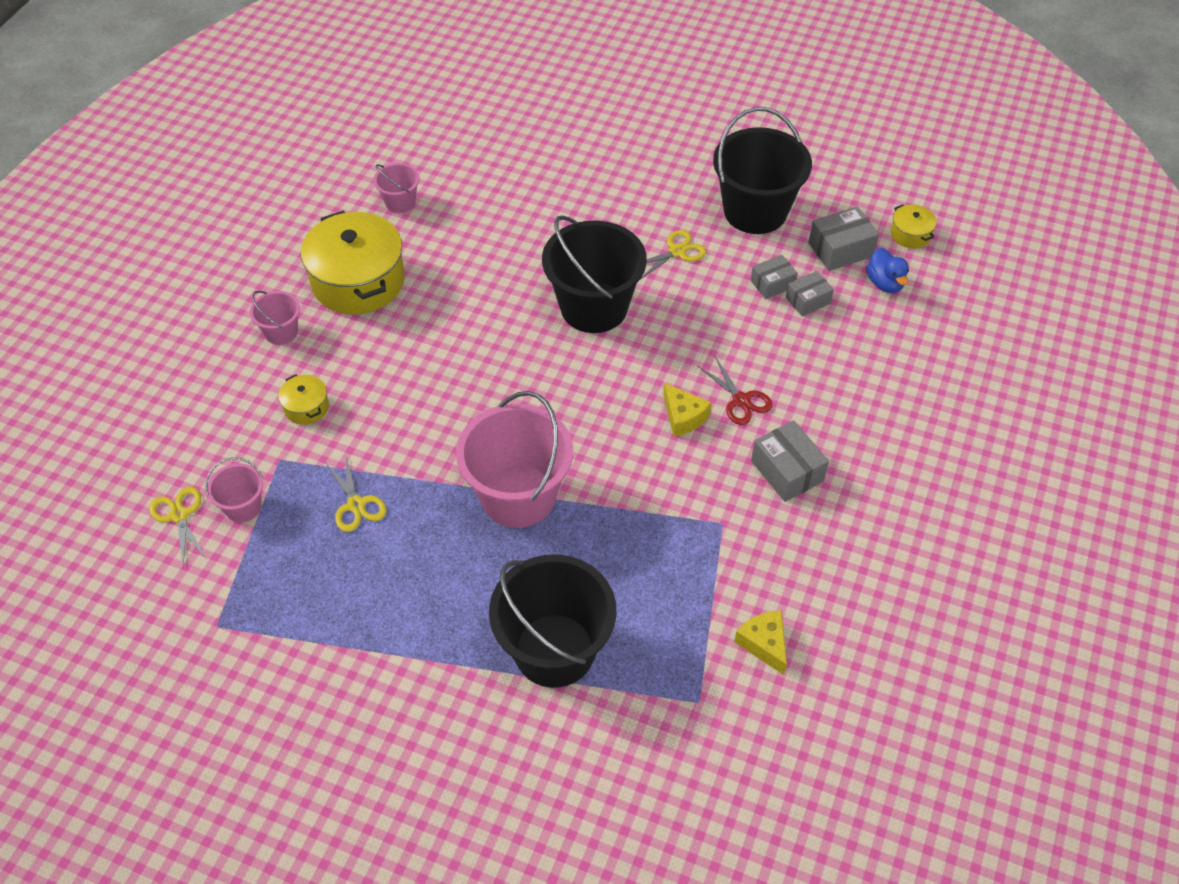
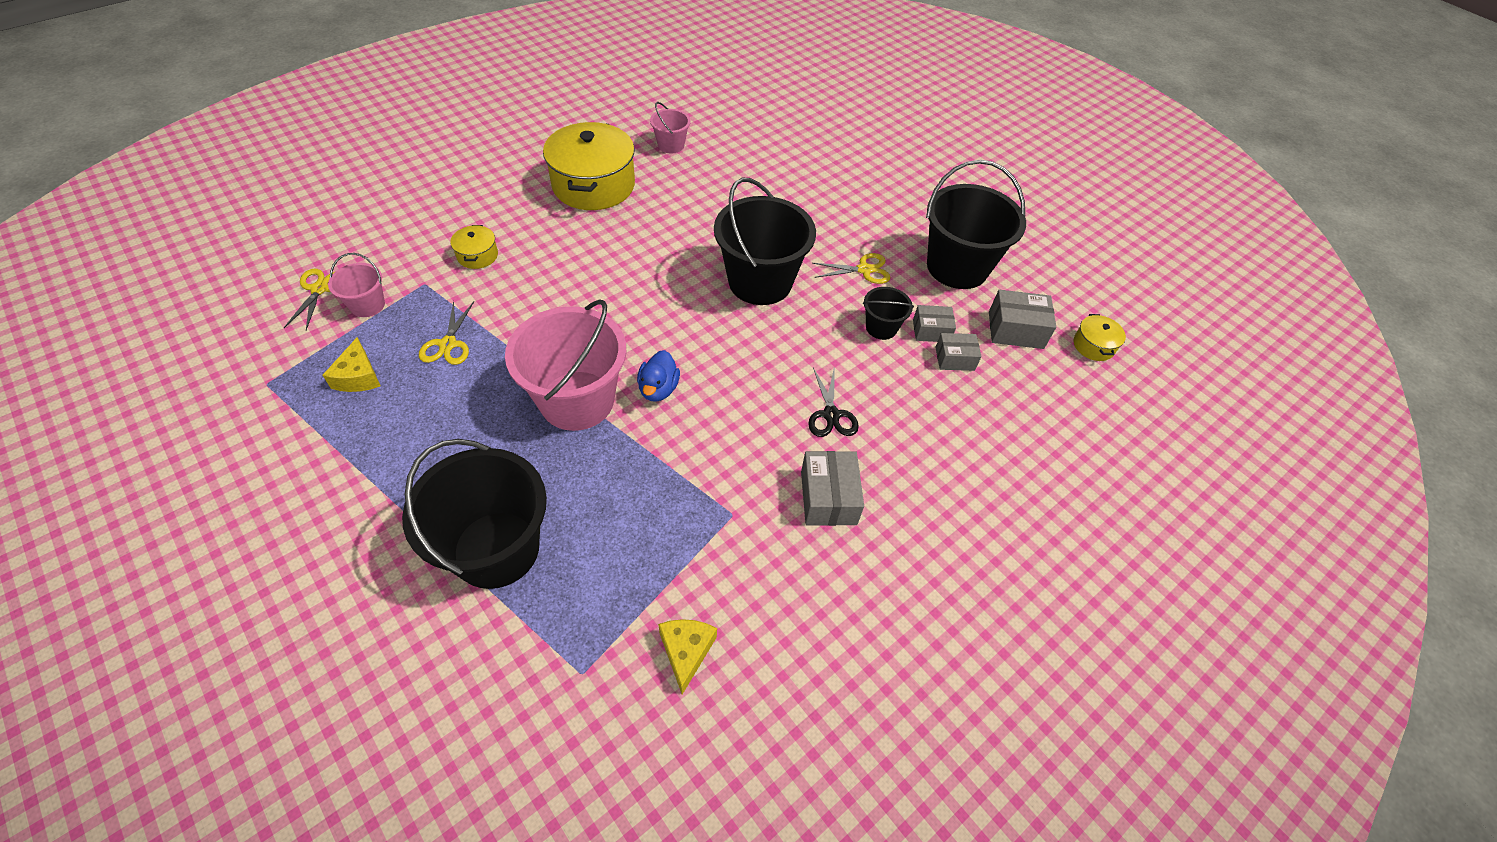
camera: 25 degrees right, 0 degrees up
(281, 332) = (508, 196): pink bucket -> none
(683, 417) = (768, 404): yellow cheese -> yellow cheese (358, 376)
(729, 301) = (881, 327): none -> black bucket
(741, 400) = (831, 415): red scissors -> black scissors
(885, 283) = (1040, 376): blue duck -> blue duck (658, 389)

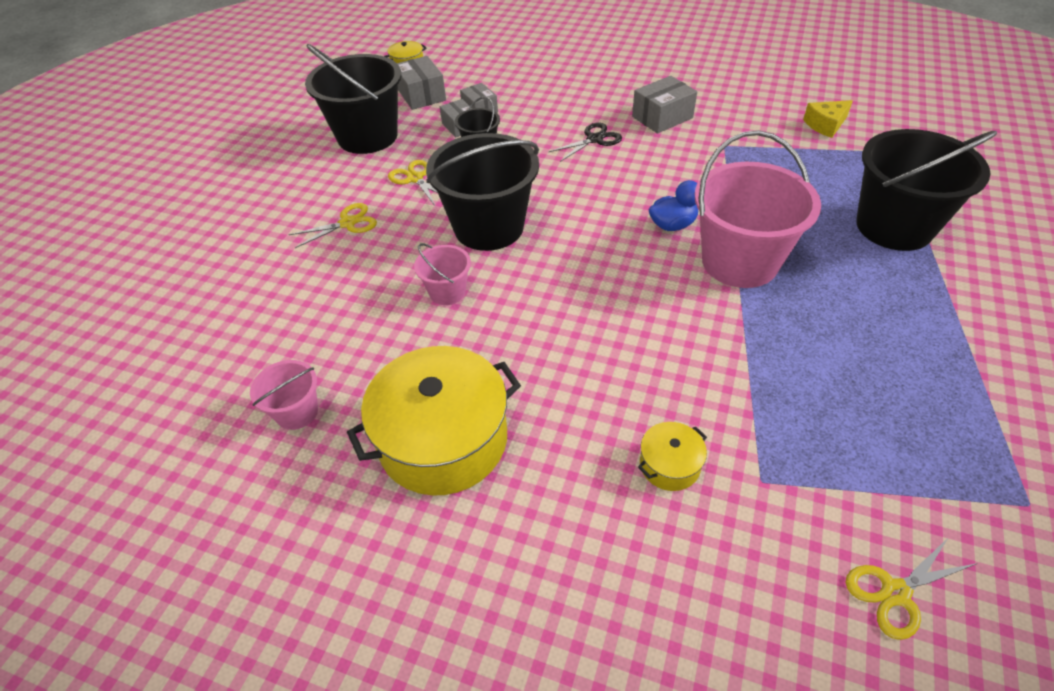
camera: 115 degrees left, 5 degrees down
(358, 376) = (917, 430): yellow cheese -> none
(367, 305) = (849, 510): pink bucket -> pink bucket (447, 292)
(448, 344) = (799, 389): yellow scissors -> yellow scissors (348, 223)

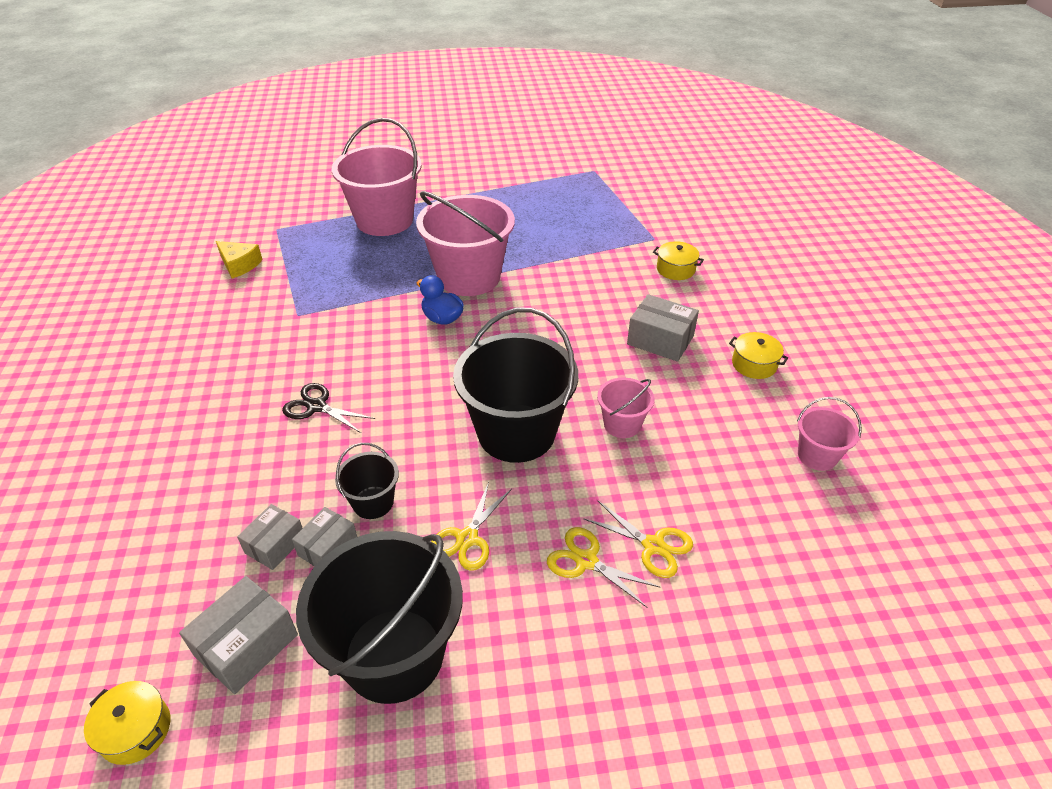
camera: 120 degrees left, 5 degrees down
(443, 439) = (754, 364): yellow pot -> yellow pot, size x0.45
(662, 117) = (252, 367): grey box -> grey box (660, 340)
(894, 226) = (384, 220): black bucket -> pink bucket
(895, 592) = (677, 198): yellow scissors -> yellow scissors (653, 546)

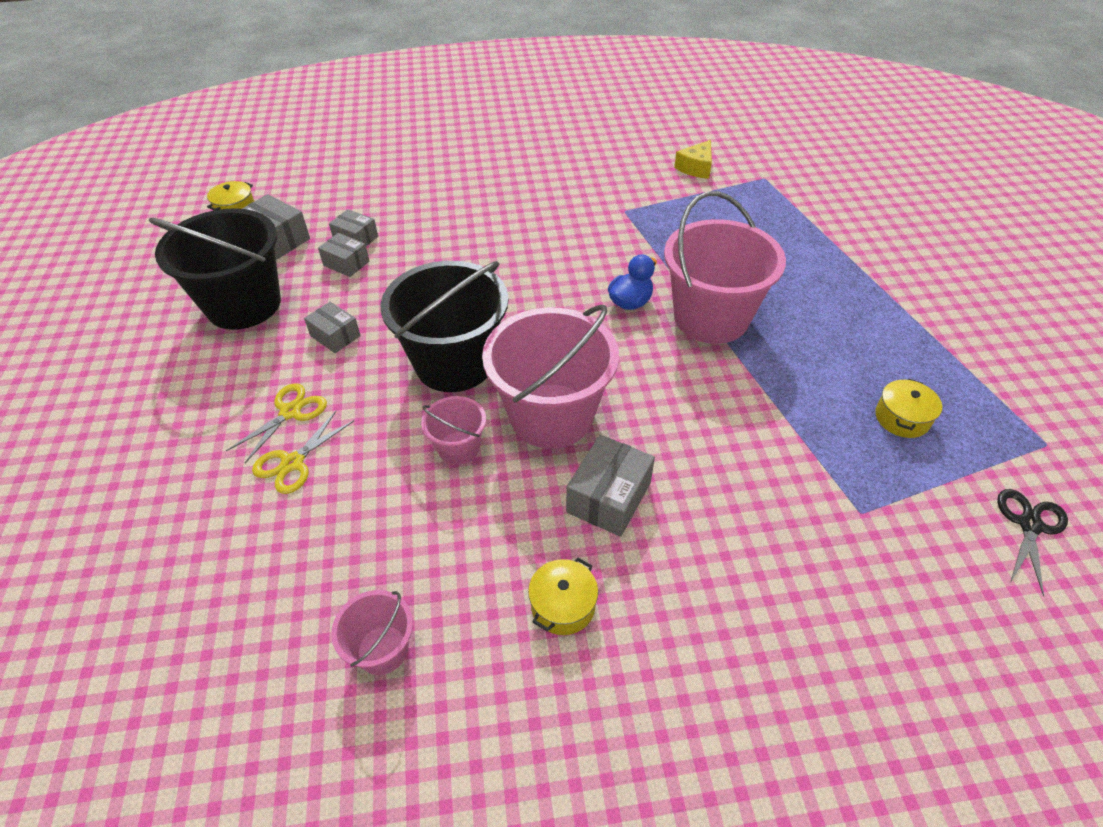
camera: 90 degrees right, 5 degrees up
(317, 406) = (499, 238): black scissors -> black scissors (1030, 525)
(373, 502) = (385, 281): black bucket -> none
(384, 220) = (808, 245): pink bucket -> pink bucket (551, 415)
(467, 538) = (335, 336): yellow scissors -> grey box
(675, 269) = (782, 533): yellow pot -> yellow pot (902, 418)

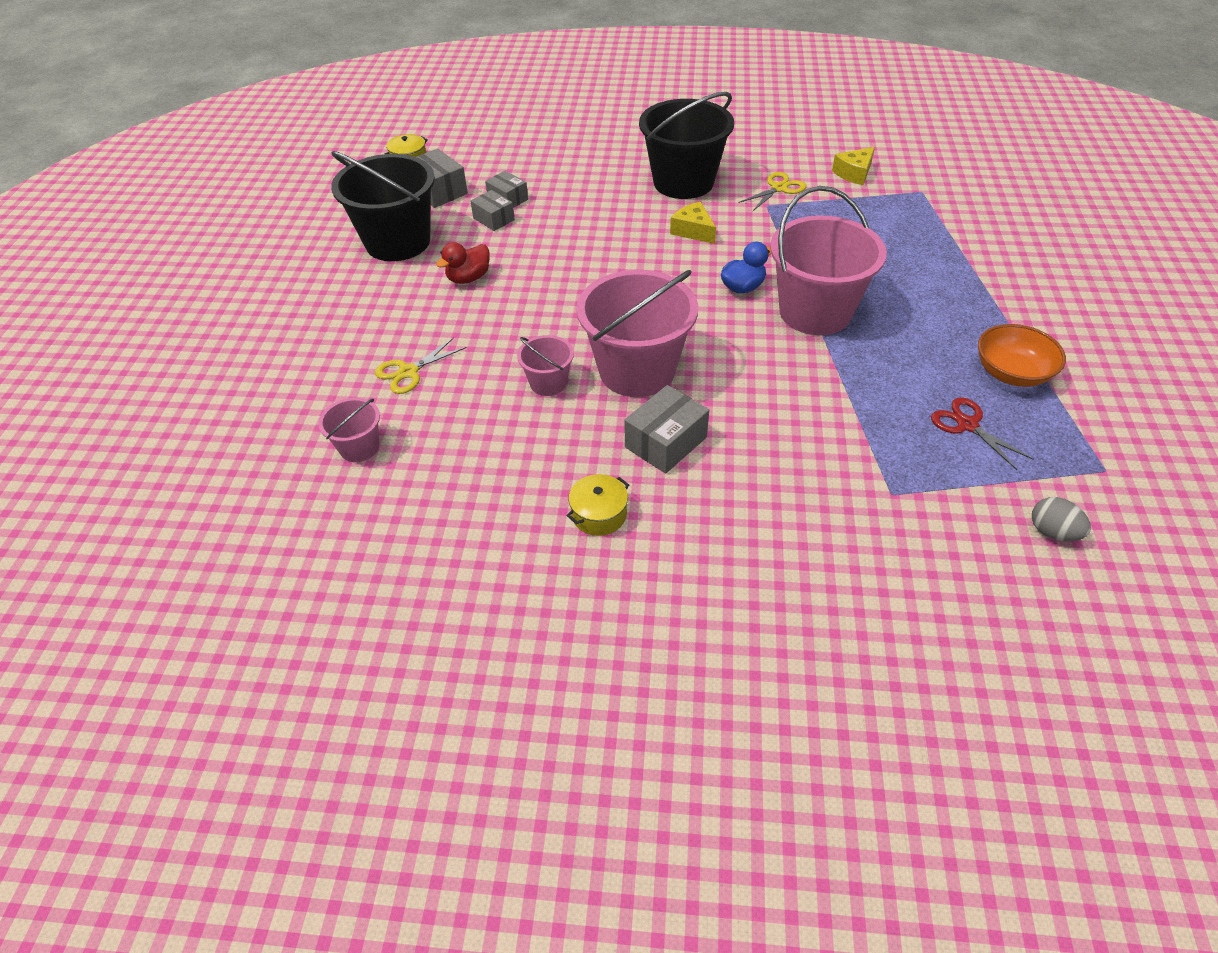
camera: 15 degrees right, 0 degrees up
(290, 412) = (416, 333): yellow scissors -> yellow scissors (779, 188)
(335, 336) = (468, 278): grey box -> red duck
(382, 649) = (445, 517): pink bucket -> pink bucket (359, 447)
(454, 363) = (565, 315): black bucket -> black bucket (683, 182)
(561, 248) = (693, 231): none -> yellow cheese
(902, 418) = (967, 425): yellow pot -> red scissors
(919, 354) = (1011, 373): none -> orange bowl
(1030, 525) = (1052, 532): black scissors -> grey egg

